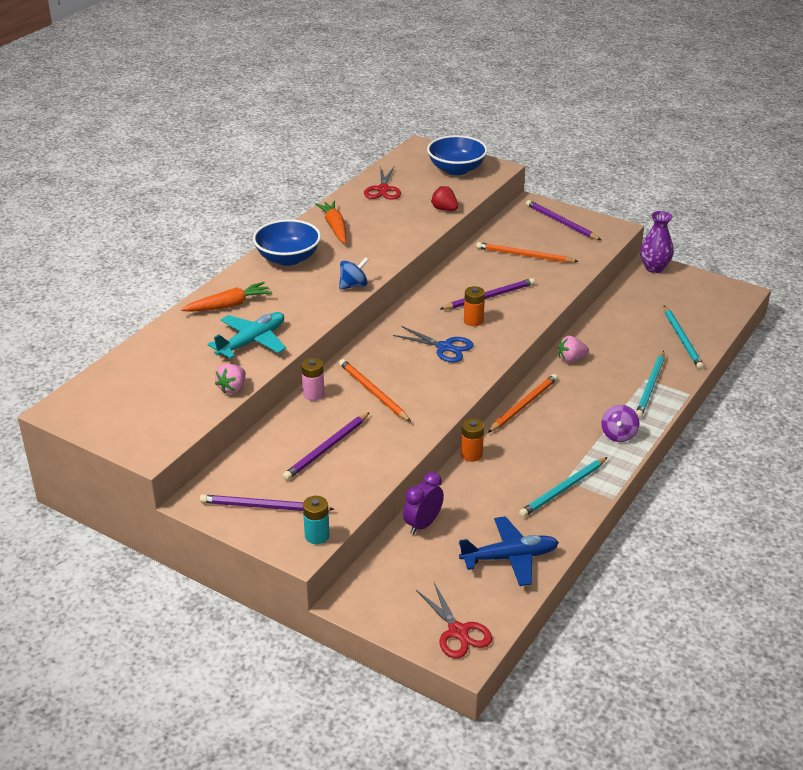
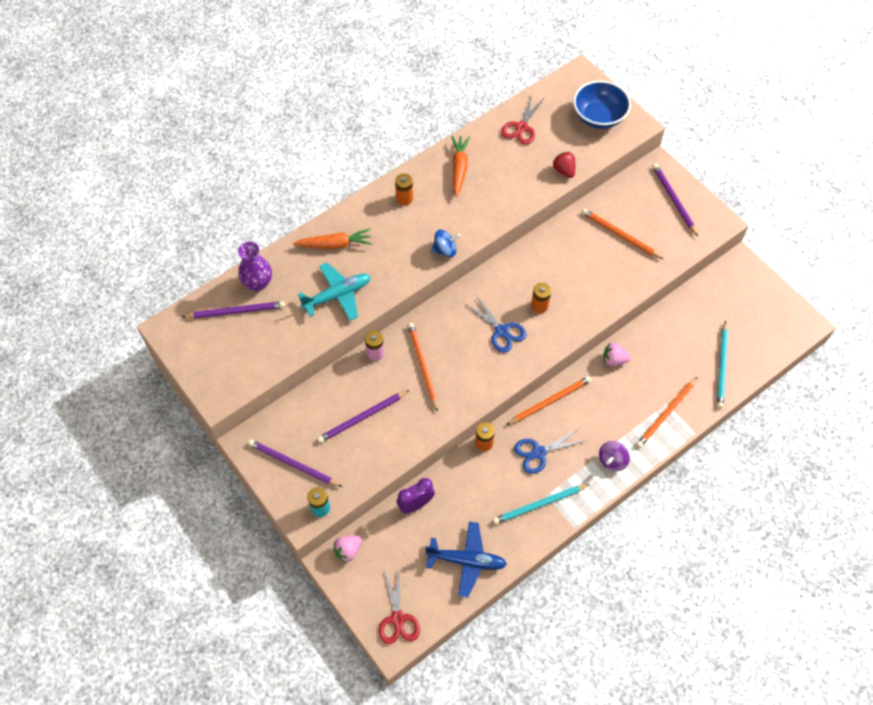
camera: 20 degrees right, 25 degrees up
(232, 388) = (303, 346): pink strawberry -> pink strawberry (348, 550)
(288, 258) = (404, 198): blue bowl -> orange battery
(489, 297) = (566, 280): purple pencil -> purple pencil (236, 311)
(536, 448) = (538, 452): none -> blue scissors
(650, 386) = (666, 414): turquoise pencil -> orange pencil
(654, 268) = (742, 268): purple vase -> purple vase (258, 283)

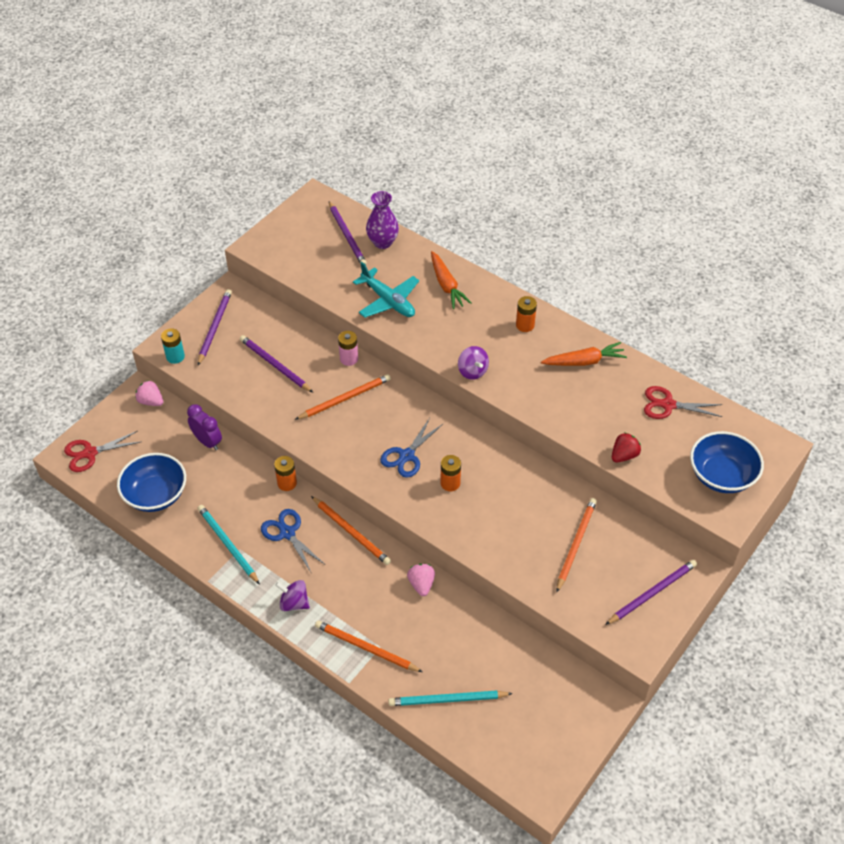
camera: 75 degrees right, 10 degrees down
(445, 250) = (472, 371): blue spinning top -> purple spinning top
(467, 561) = (156, 495): blue plane -> blue bowl

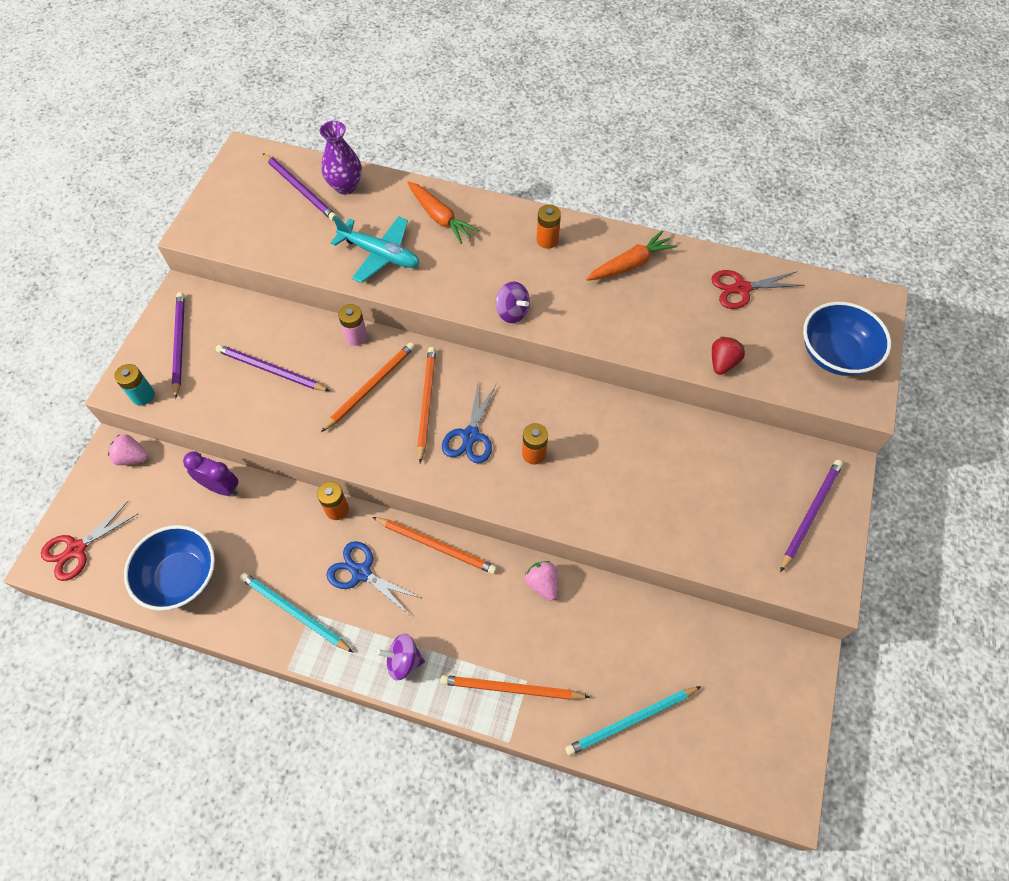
camera: 20 degrees left, 10 degrees up
(576, 544) = (704, 482): orange pencil -> orange pencil (426, 403)

